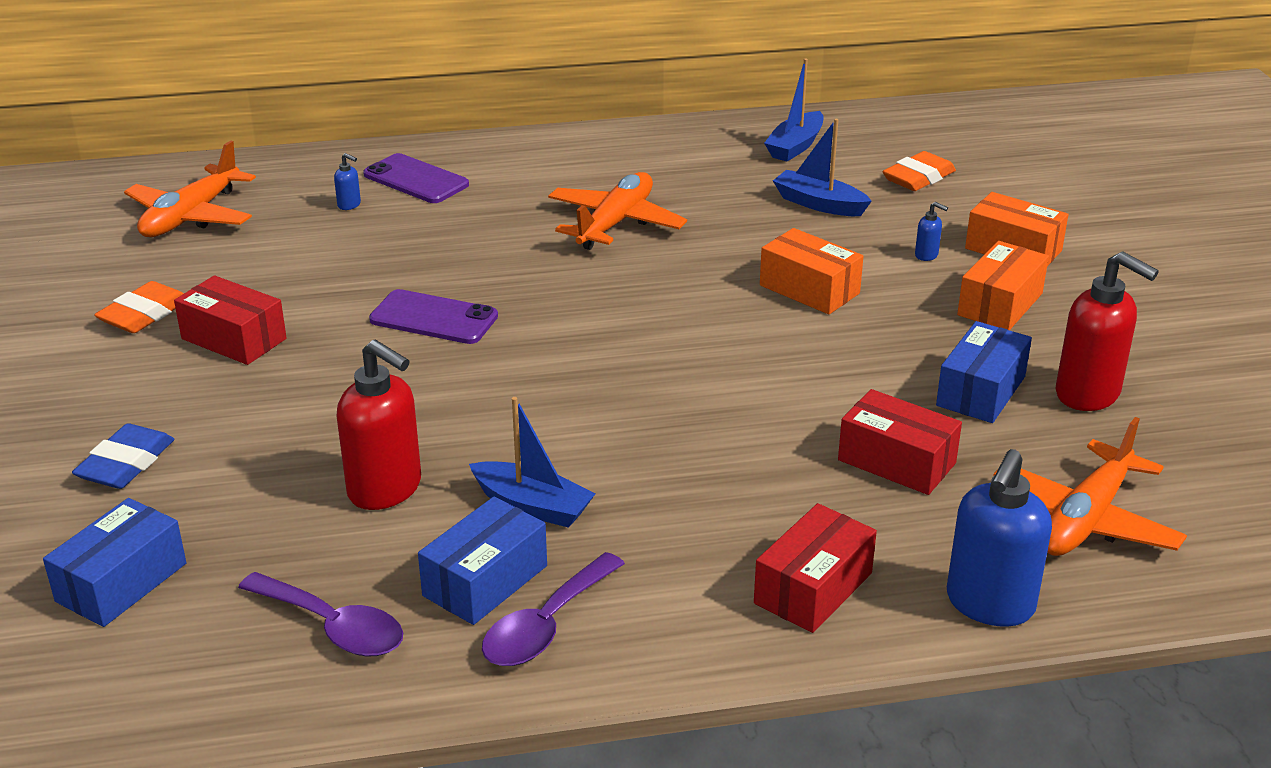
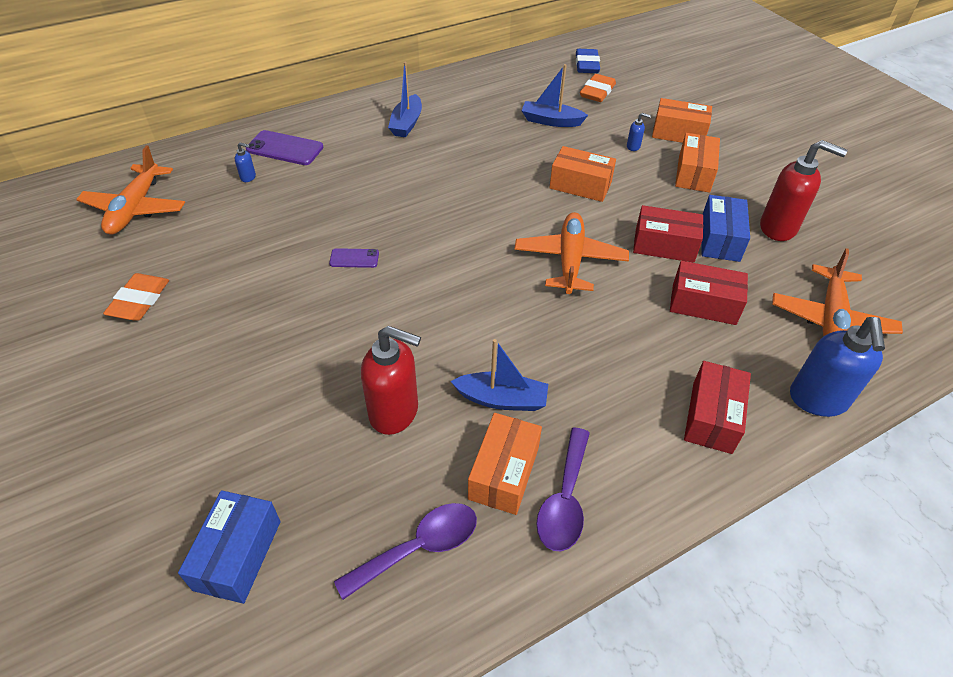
camera: 20 degrees left, 15 degrees up
(126, 463) = (188, 440): blue eraser -> blue eraser (587, 65)
(234, 339) = (219, 307): red box -> red box (664, 245)
(333, 627) = (419, 547): purple spoon -> purple spoon turned 45 degrees counterclockwise
(433, 318) = (354, 258): purple phone -> purple phone, size x0.57
(485, 580) = (504, 473): blue box -> orange box
(615, 223) = (434, 158): orange plane -> orange plane (569, 260)
(795, 146) = (514, 81): blue boat -> blue boat (406, 123)

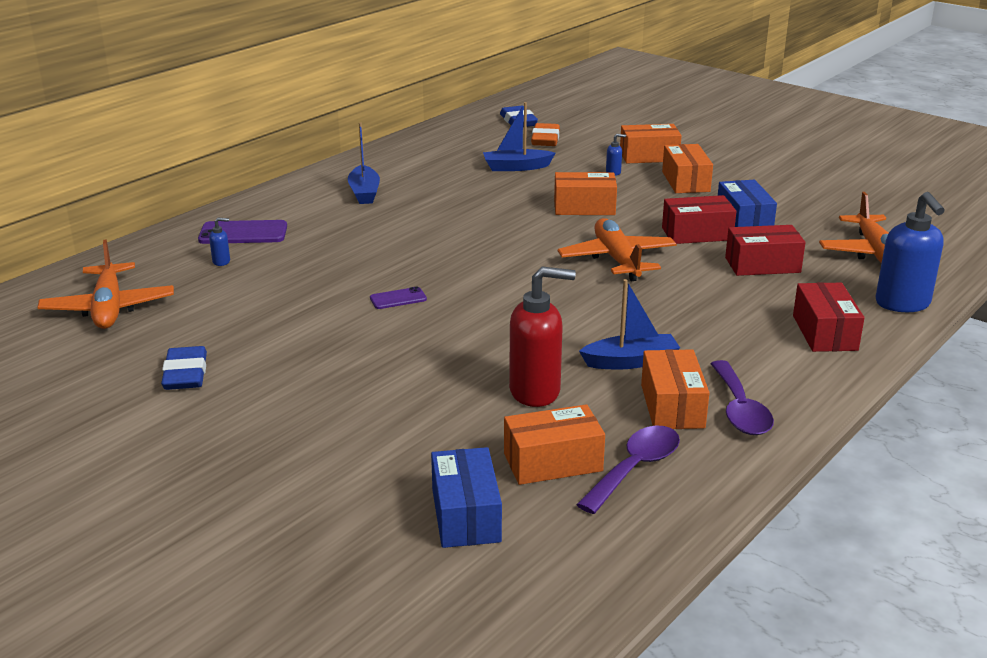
camera: 20 degrees left, 20 degrees down
(139, 301) = (185, 374): orange eraser -> blue eraser
(352, 512) = (553, 462): none -> orange box
(778, 228) = (789, 204): red soap dispenser -> none

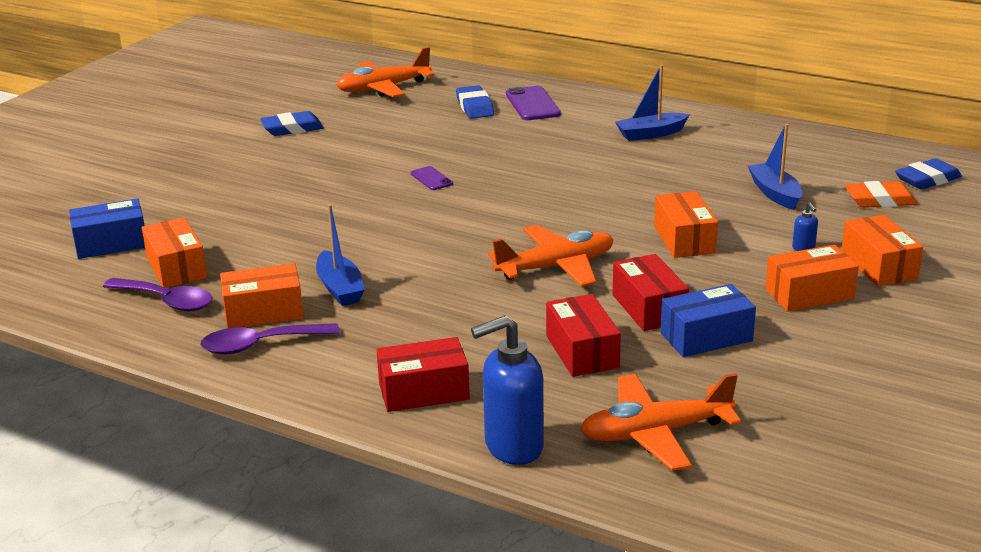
camera: 80 degrees right, 0 degrees up
(221, 262) = (474, 107): blue soap dispenser -> blue eraser
(535, 392) = (281, 251): red soap dispenser -> none

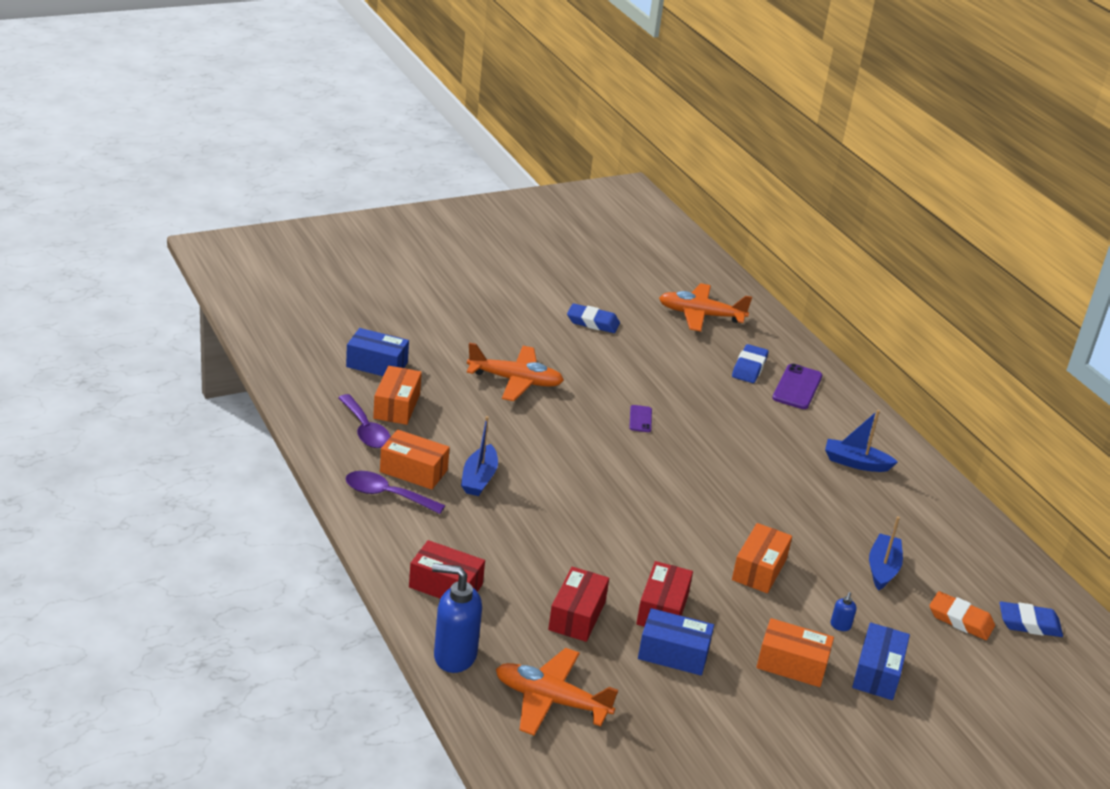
camera: 30 degrees right, 5 degrees up
(556, 267) = (639, 541): orange plane -> orange plane (515, 381)
(878, 266) = (877, 673): orange box -> blue box

